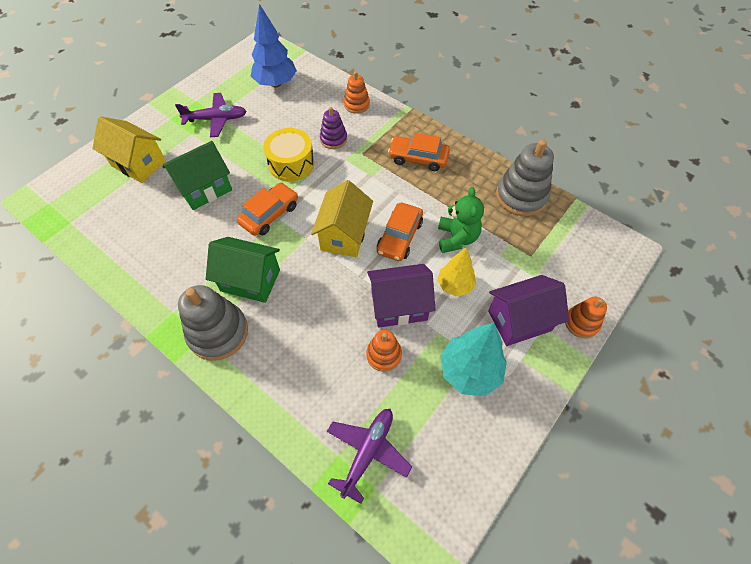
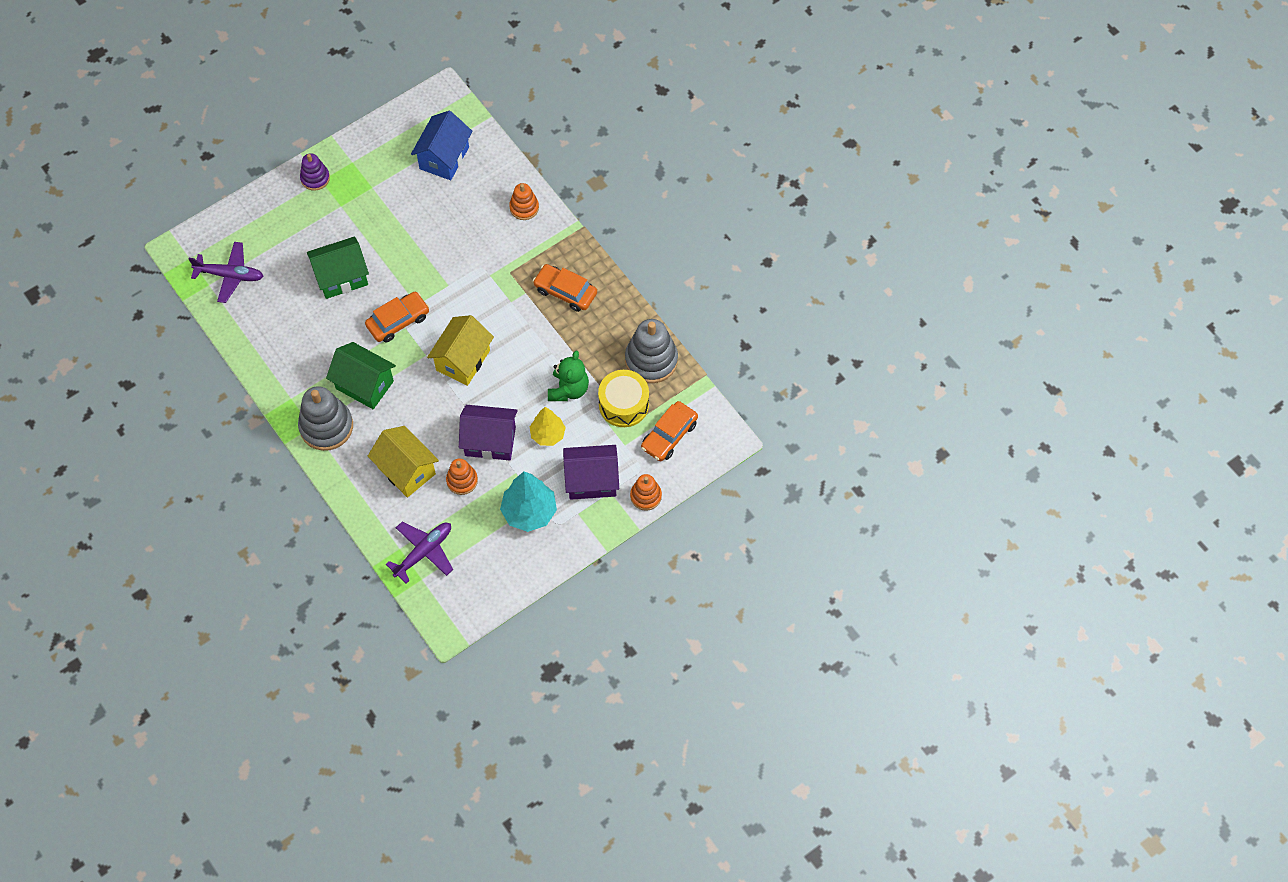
camera: 15 degrees right, 5 degrees up
(139, 163) = (281, 231): yellow house -> yellow house (406, 470)
(216, 119) = (369, 193): purple plane -> purple plane (230, 275)
(276, 83) = (444, 158): blue tree -> blue house
(291, 163) = (434, 267): yellow drum -> yellow drum (623, 404)
(333, 139) = (485, 247): purple stacking toy -> purple stacking toy (315, 178)
(399, 237) = (515, 375): orange car -> orange car (669, 435)

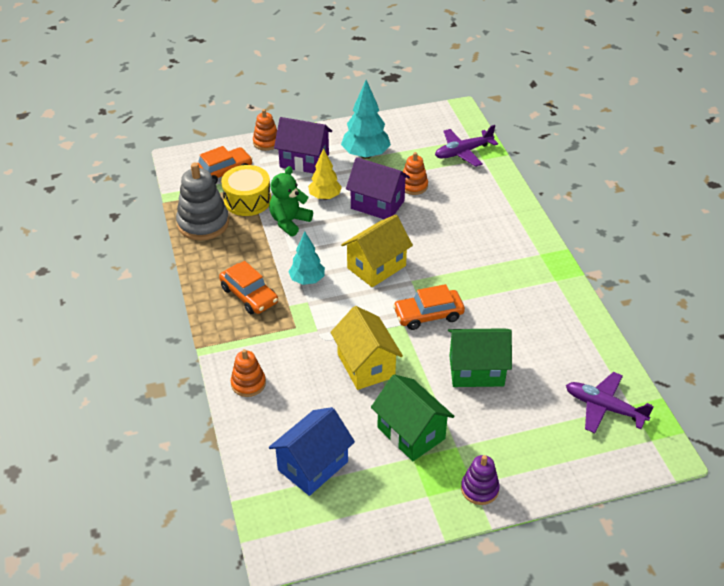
camera: 160 degrees left, 20 degrees down
(326, 426) = (525, 250): grey stacking toy -> none
(364, 385) = (479, 272): green house -> green house (411, 433)
(406, 470) = (460, 203): yellow house -> yellow house (366, 365)
(521, 324) = (307, 280): none -> turquoise tree

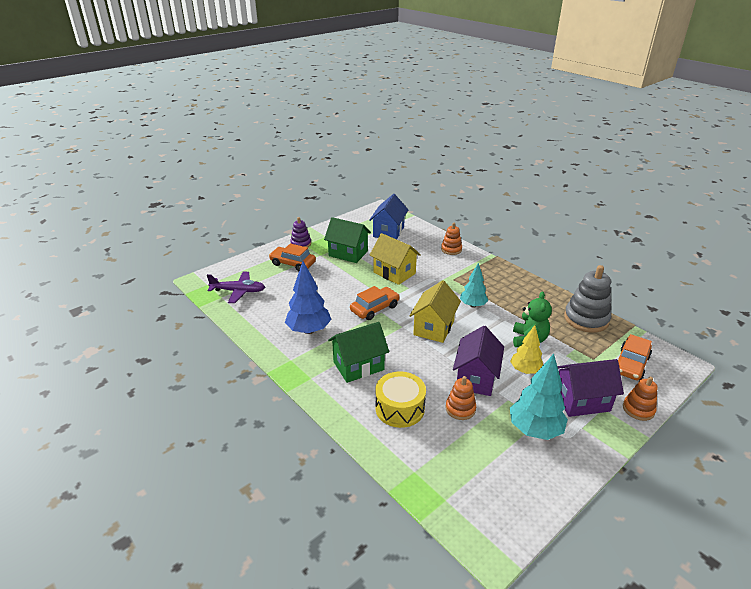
camera: 155 degrees right, 10 degrees down
(247, 200) = (580, 346): yellow drum -> yellow drum (400, 408)
(249, 295) = (499, 286): orange car -> orange car (292, 263)
(377, 204) = (476, 378): purple house -> purple house turned 75 degrees counterclockwise
(463, 152) = (441, 473): purple plane -> none
(476, 371) = (326, 288): green house -> green house (358, 366)
(523, 310) = (309, 330): none -> blue tree

